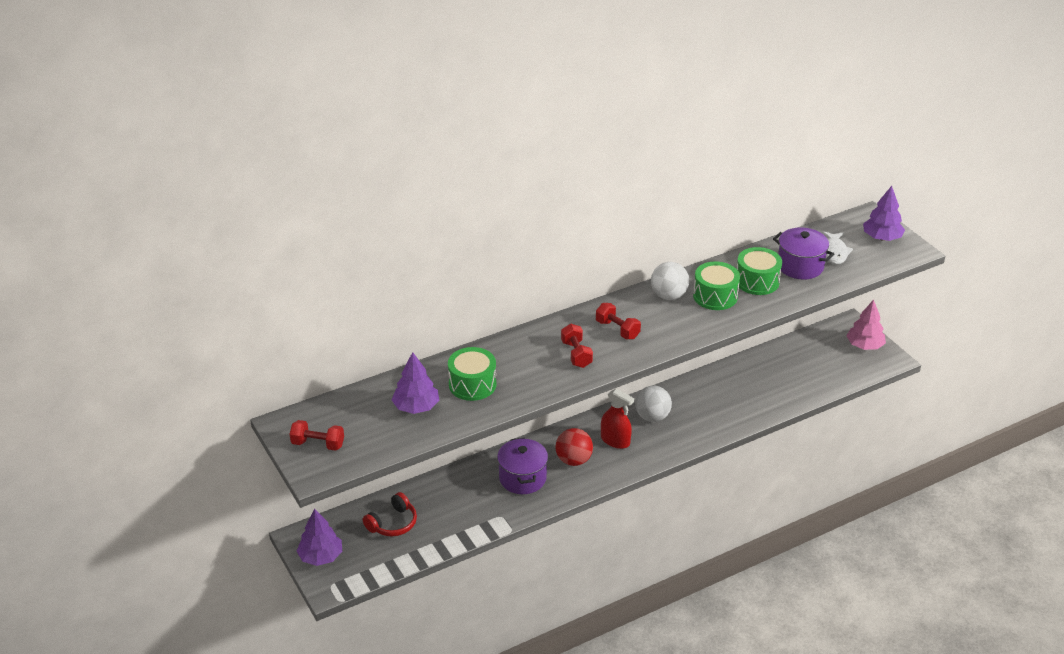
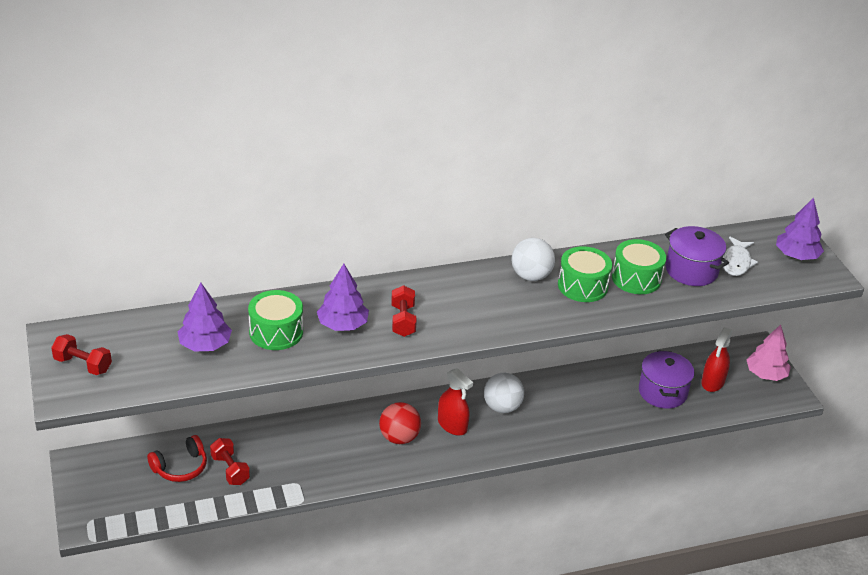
camera: 10 degrees right, 0 degrees up
(321, 556) = (91, 487): purple tree -> purple tree (342, 325)
(522, 478) = (337, 446): purple pot -> purple pot (662, 392)
(617, 330) = (459, 302): red dumbbell -> red dumbbell (230, 470)
(822, 361) = (712, 382): none -> red spray bottle

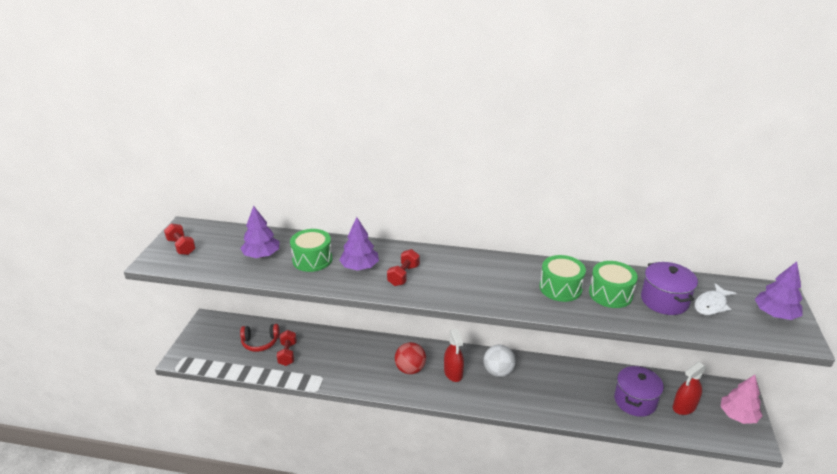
camera: 30 degrees right, 5 degrees down
(531, 276) = (523, 270): white ball -> none

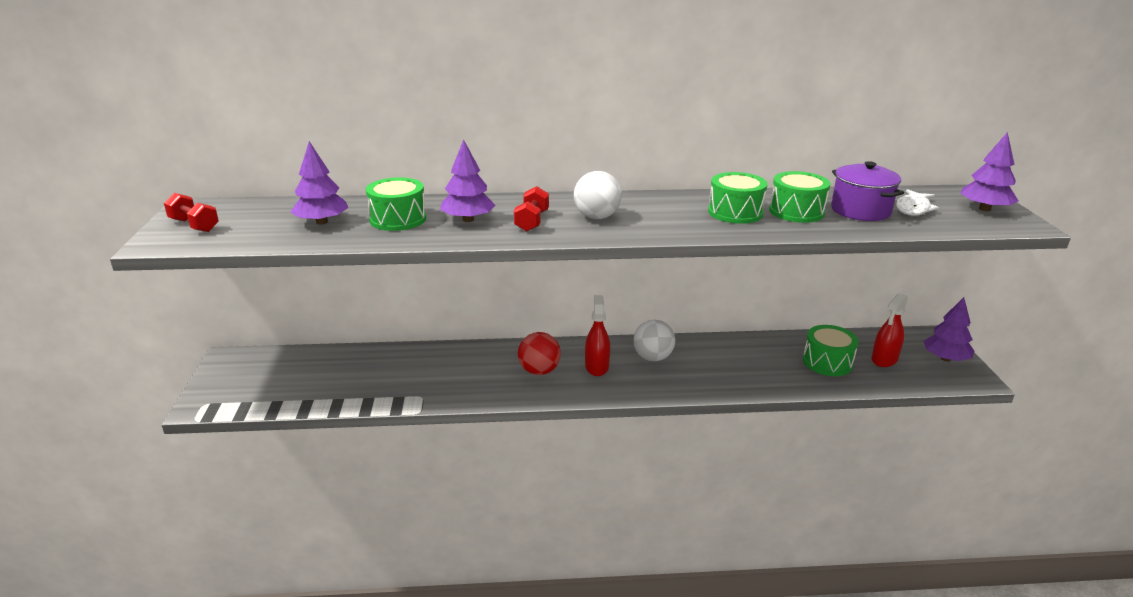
camera: 15 degrees left, 5 degrees down
(260, 342) = (317, 371): red headphones -> none
(287, 354) = (362, 379): red dumbbell -> none
(452, 278) = (597, 217): none -> white ball
(453, 373) = (597, 367): red spray bottle -> red spray bottle turned 150 degrees counterclockwise
(635, 401) = (827, 362): purple pot -> green drum
(737, 415) = (945, 358): pink tree -> purple tree

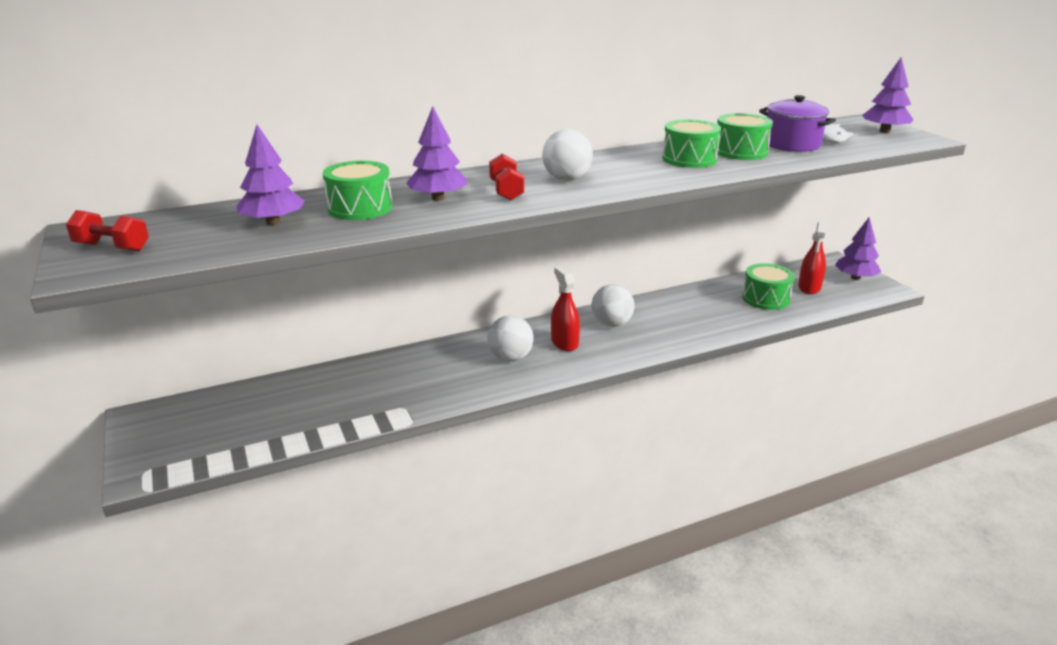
camera: 20 degrees left, 0 degrees up
(539, 371) = (510, 358): red ball -> white ball

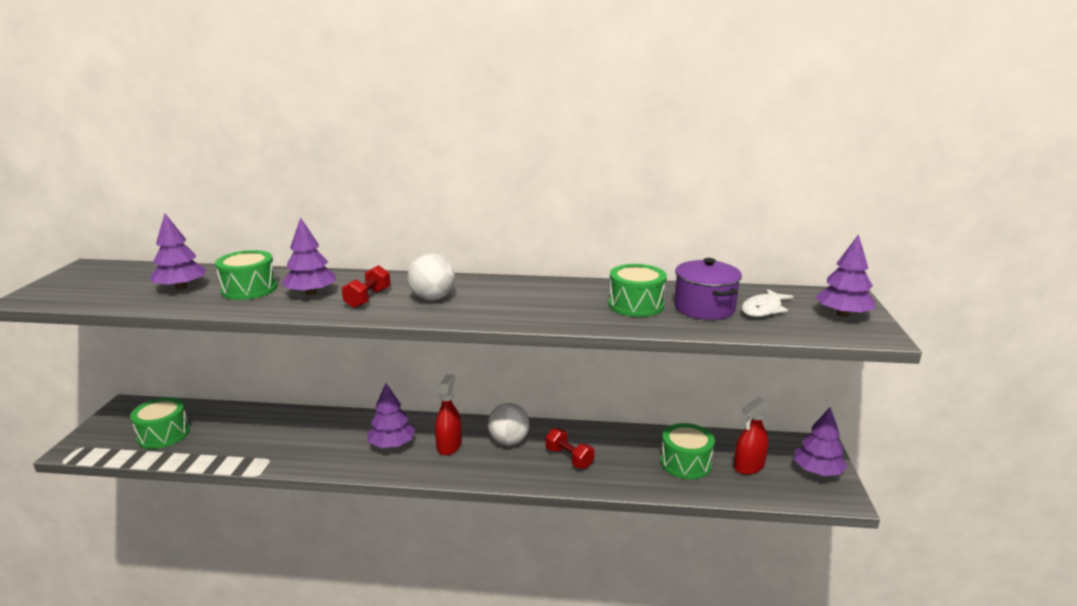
camera: 30 degrees right, 5 degrees down
(112, 247) = (73, 284): red dumbbell -> red dumbbell (569, 458)
(510, 358) = (392, 444): white ball -> purple tree
(689, 159) = (572, 302): green drum -> green drum (163, 434)

